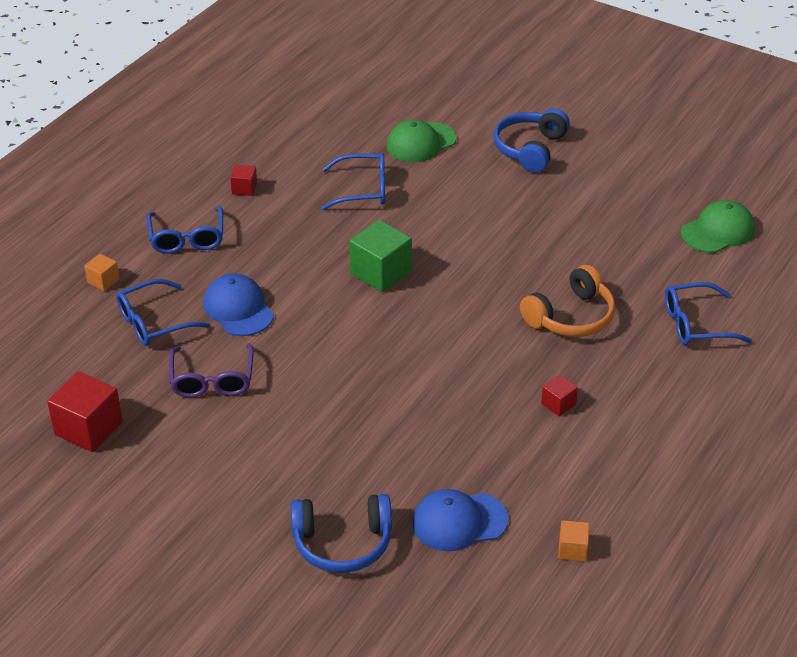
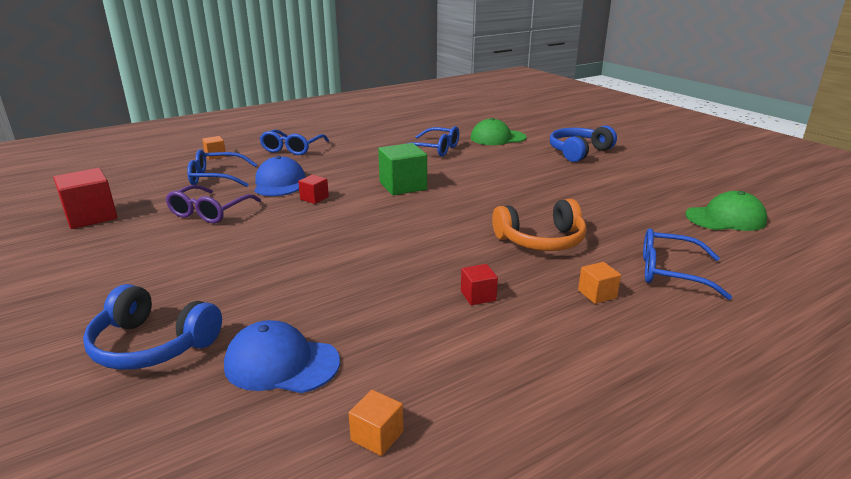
camera: 25 degrees right, 15 degrees down
(244, 188) = (356, 137): red cube -> red cube (314, 198)
(649, 370) = (597, 294): none -> orange cube

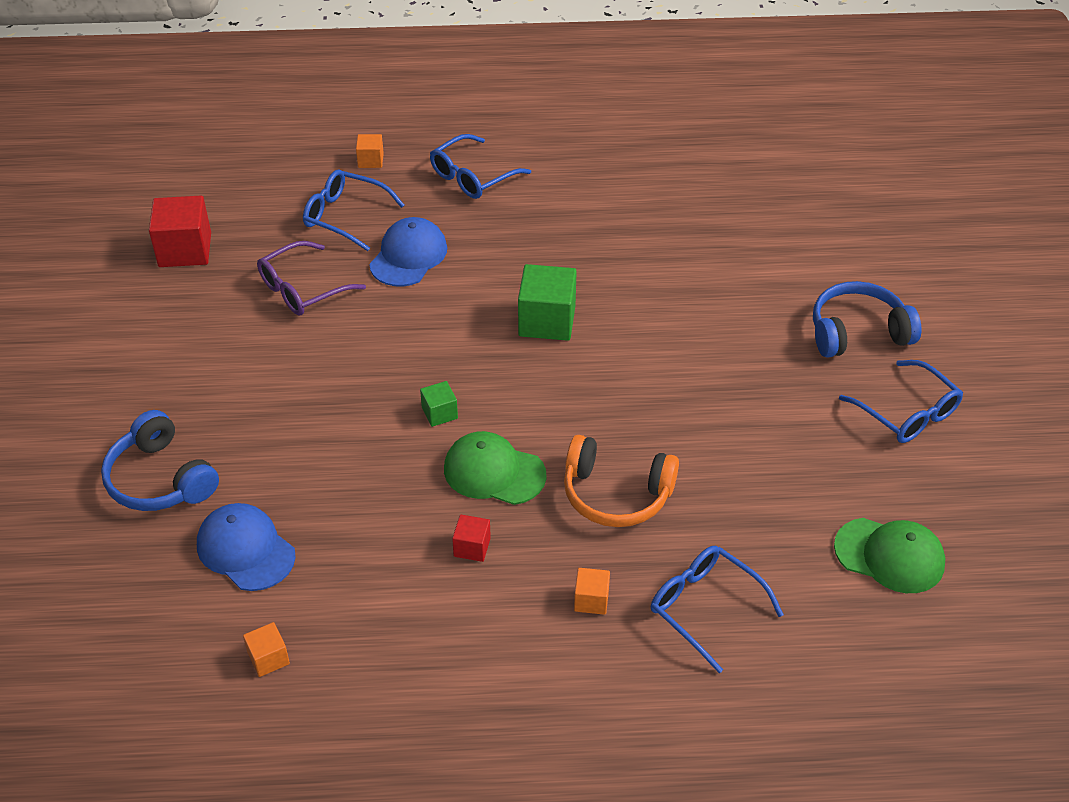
camera: 30 degrees right, 20 degrees up
(314, 198) = (427, 306): red cube -> none
(375, 239) = (439, 413): none -> green cube
(434, 149) = (657, 247): blue glasses -> blue glasses (907, 413)
(497, 138) = (774, 249): green cap -> green cap (494, 472)

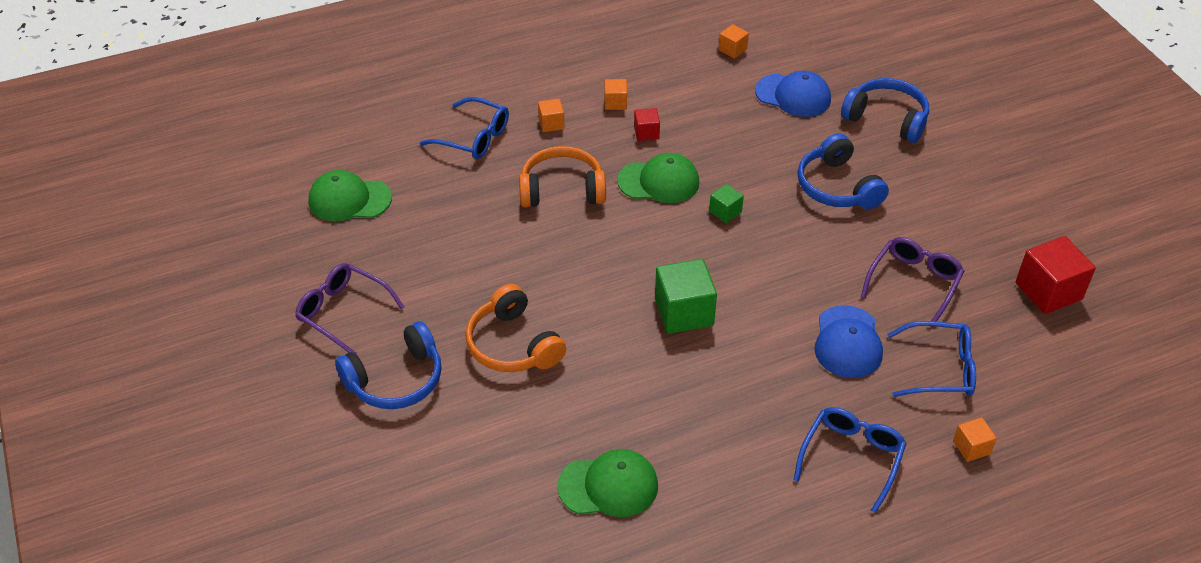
camera: 160 degrees right, 0 degrees up
(294, 407) = (837, 187): none -> blue headphones
(488, 610) = (615, 103): none -> orange cube
(684, 206) = (608, 486): none -> green cap
(732, 334) = (513, 345): none -> orange headphones
(907, 413) = (343, 312): blue glasses -> purple glasses

